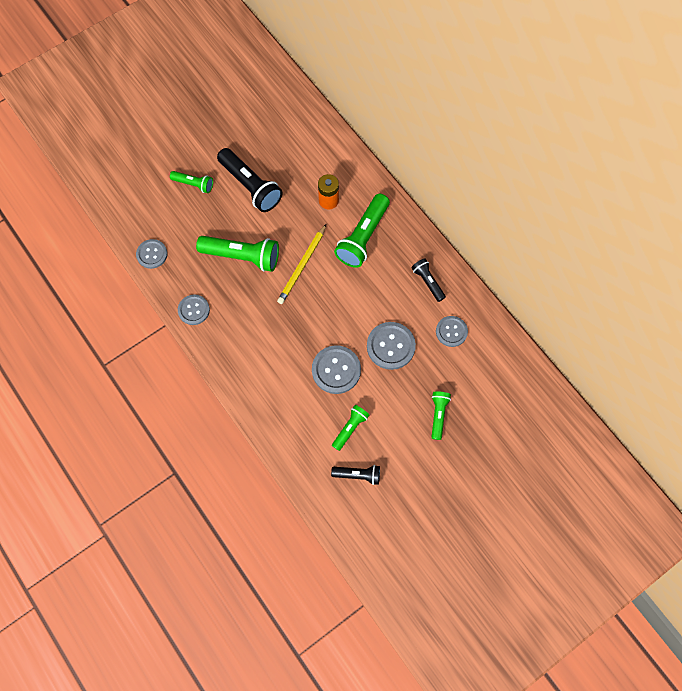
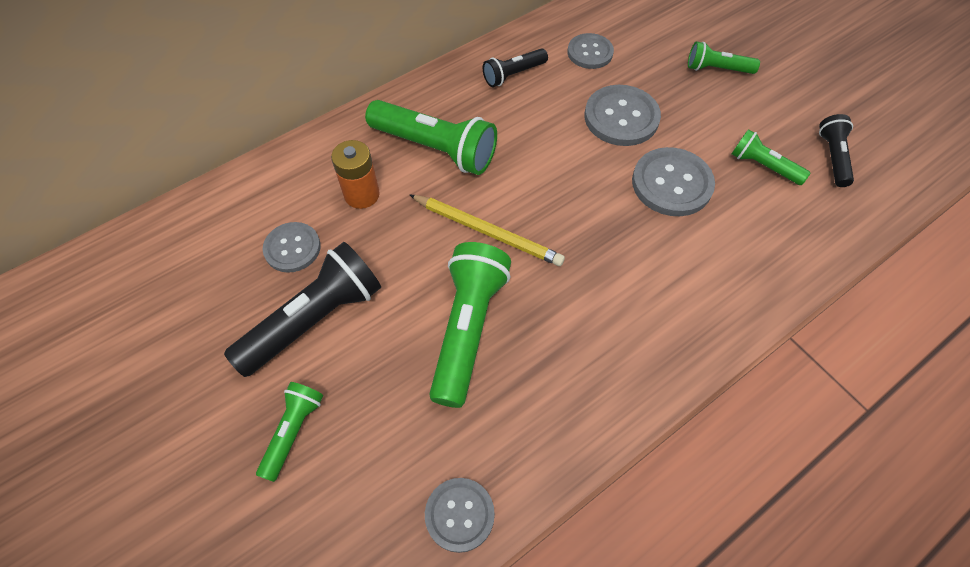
camera: 90 degrees left, 10 degrees down
(194, 310) = (586, 415): grey button -> grey button (292, 248)

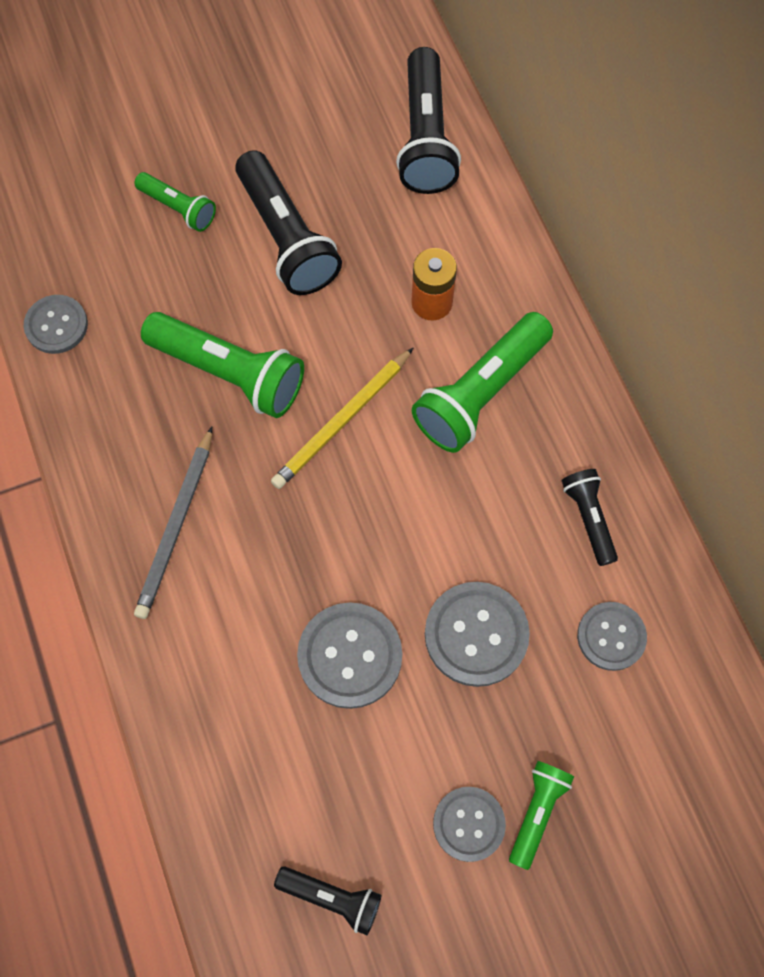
camera: 105 degrees right, 10 degrees up
(190, 233) = (425, 137): none -> black flashlight
(292, 248) = (378, 227): grey button -> grey button (469, 824)
(625, 329) = (176, 526): none -> grey pencil
(763, 166) = (344, 789): green flashlight -> none

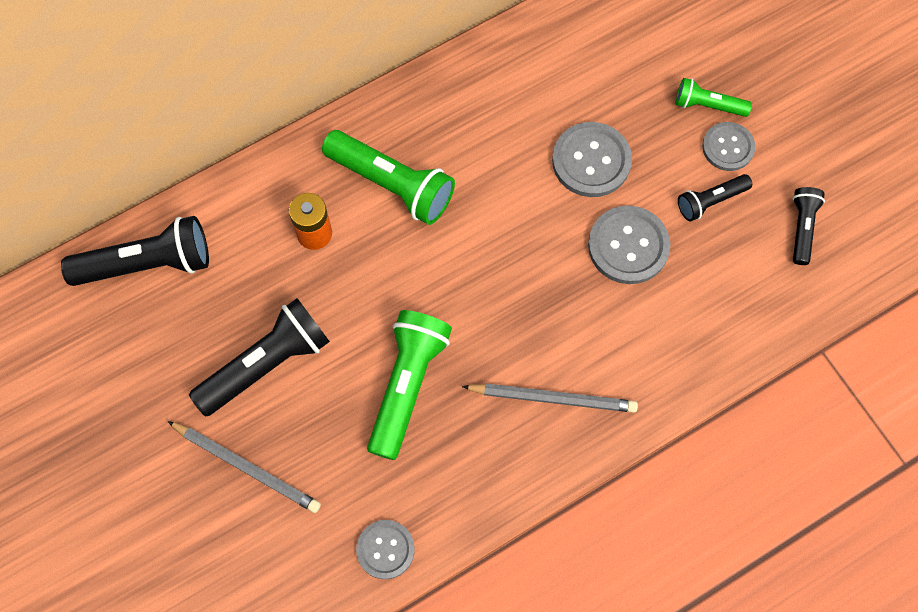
camera: 100 degrees left, 0 degrees up
(178, 208) = (247, 467): green flashlight -> grey pencil
(342, 421) = (436, 286): yellow pencil -> none
(588, 518) = (483, 95): black flashlight -> black flashlight (710, 201)
(611, 636) = (571, 72): grey button -> none

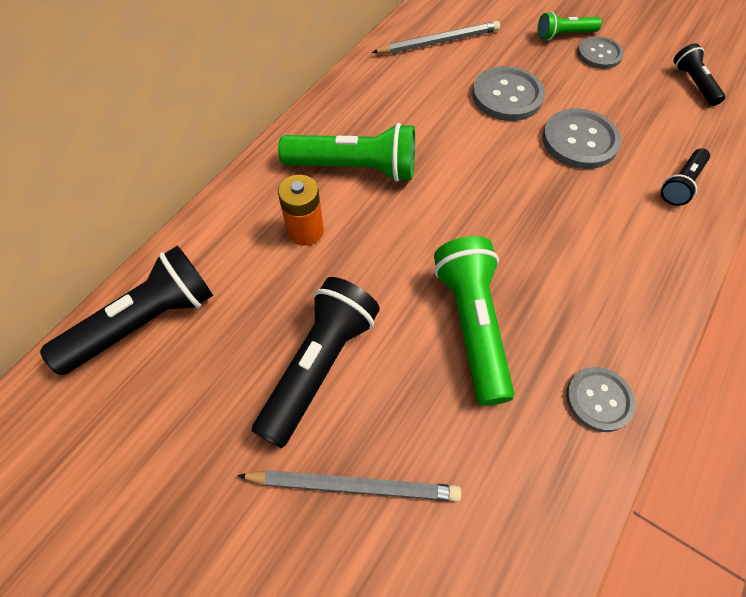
camera: 25 degrees left, 10 degrees down
(385, 549) = (556, 504): grey button -> grey button (599, 399)
(553, 398) = (610, 279): grey pencil -> grey pencil (439, 42)
(710, 201) = (615, 90): black flashlight -> black flashlight (681, 184)

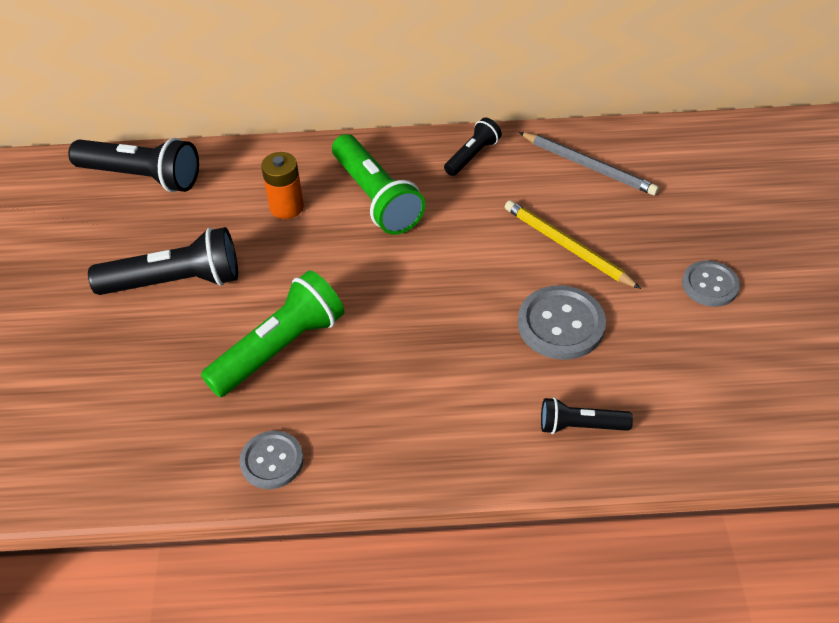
camera: 55 degrees right, 10 degrees down
(354, 485) = (98, 350): grey pencil -> none
(507, 96) = (567, 246): grey button -> yellow pencil
(564, 35) = (708, 246): green flashlight -> none
(693, 83) = (753, 380): black flashlight -> black flashlight (472, 156)

